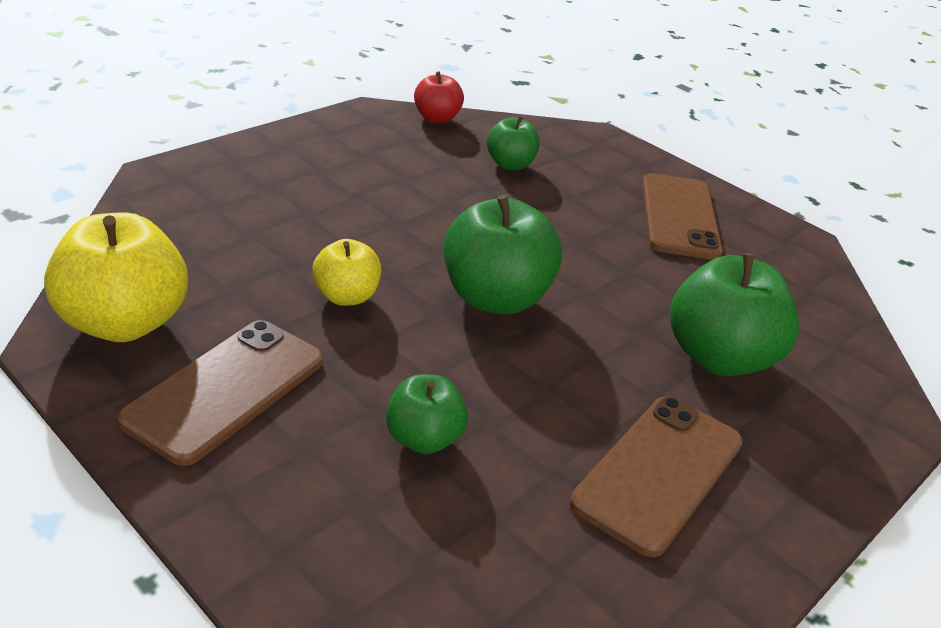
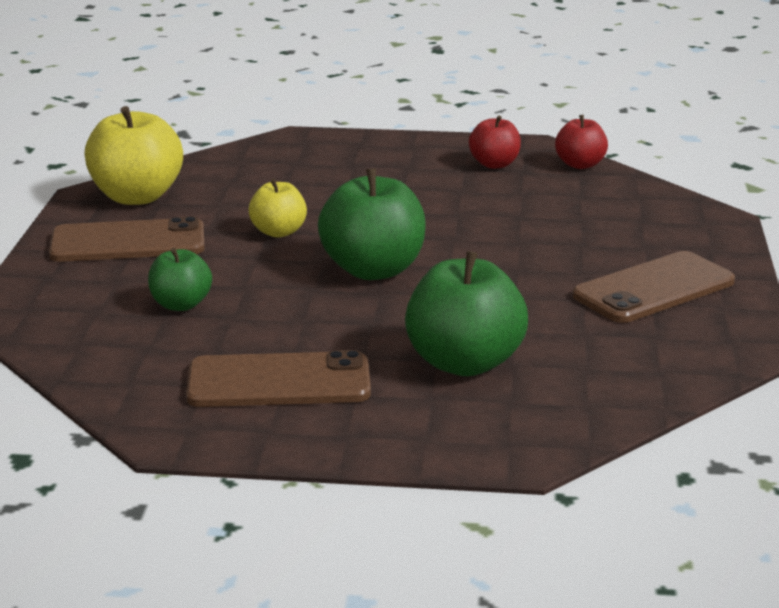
camera: 55 degrees right, 10 degrees down
(379, 141) = (494, 164): none -> red apple
(510, 164) = (574, 210): green apple -> none

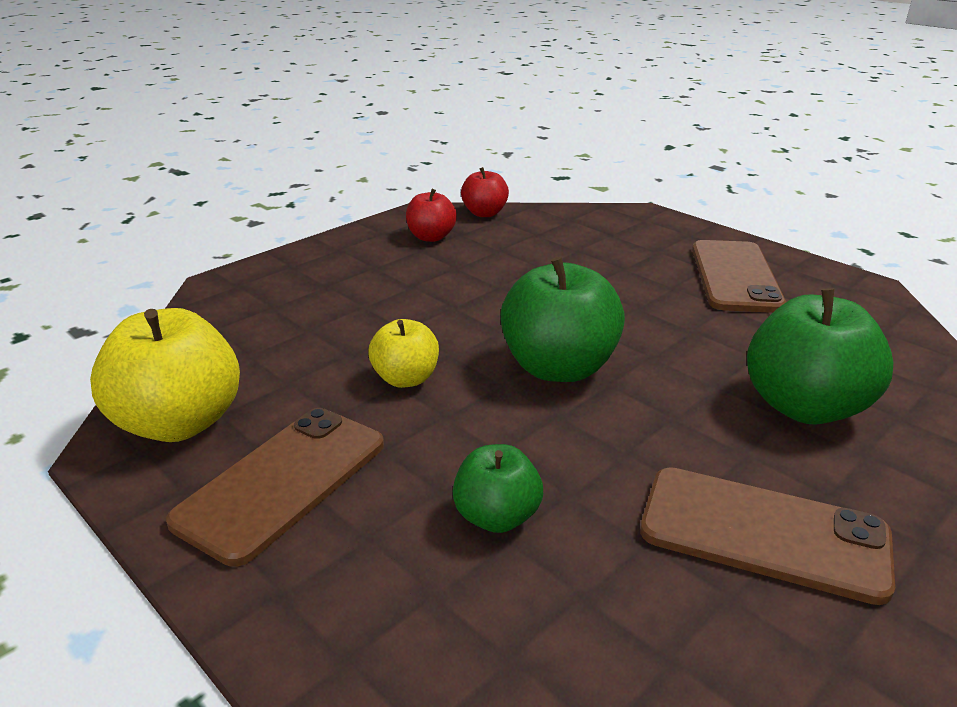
camera: 50 degrees left, 5 degrees up
(279, 382) = (763, 533): brown phone -> brown phone turned 75 degrees clockwise

